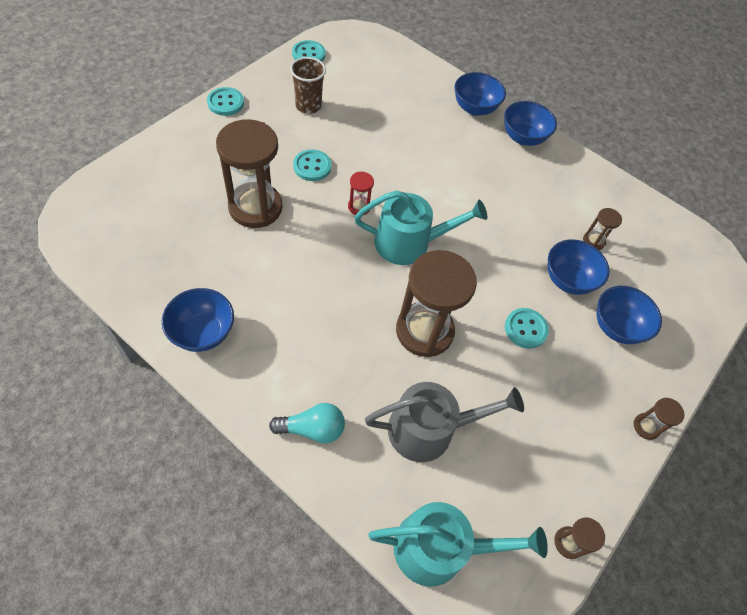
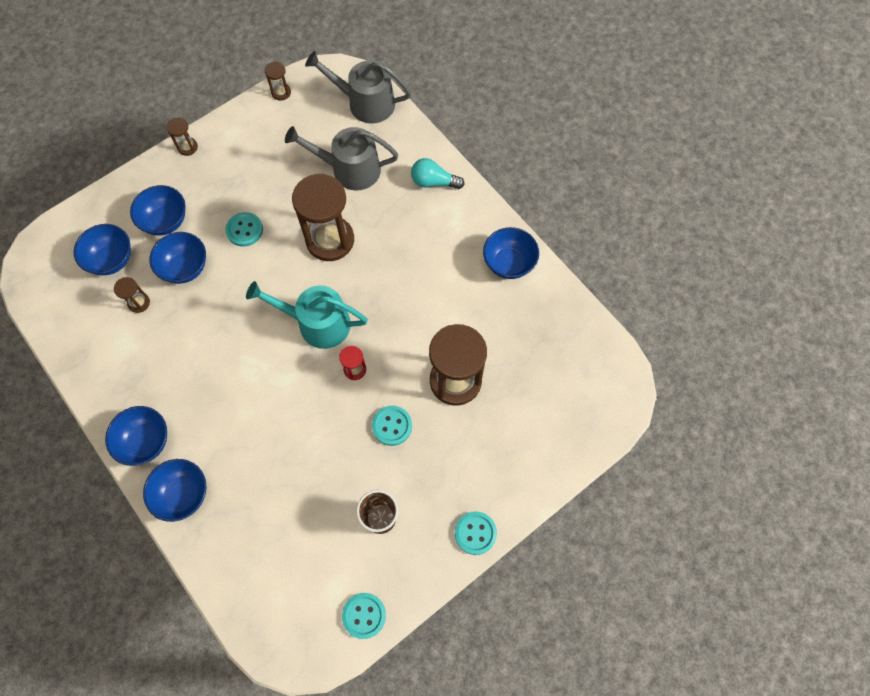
camera: 160 degrees left, 10 degrees up
(439, 548) = (365, 103): turquoise watering can -> grey watering can
(646, 278) = (111, 260): none -> blue bowl

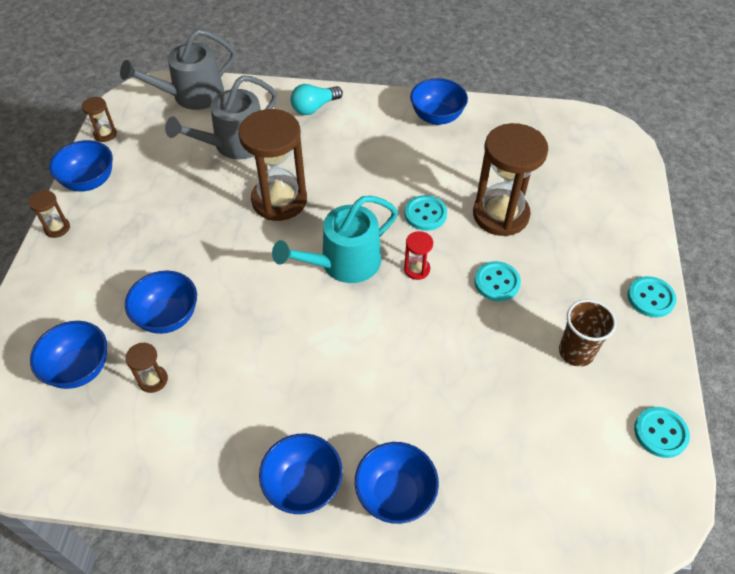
camera: 45 degrees left, 15 degrees down
(165, 221) = (102, 297): blue bowl -> blue bowl (89, 181)
(244, 230) = (192, 248): turquoise button -> turquoise button (425, 214)

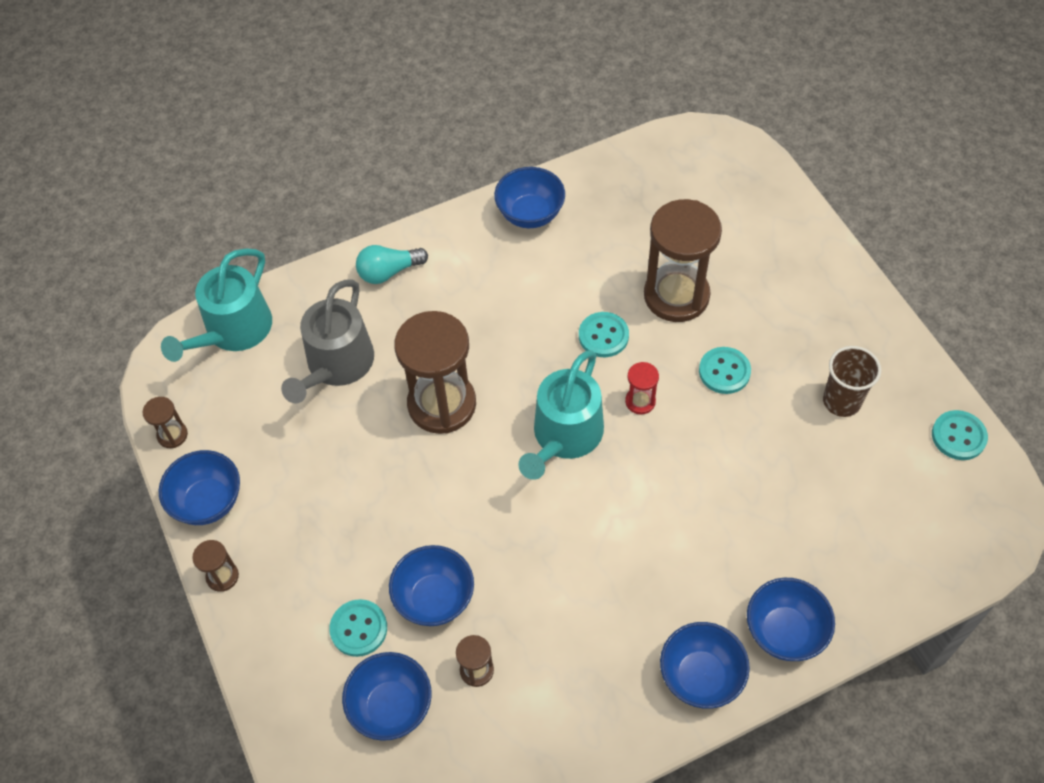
camera: 30 degrees left, 5 degrees up
(192, 95) = (233, 331): grey watering can -> turquoise watering can
(314, 107) = (389, 272): turquoise light bulb -> turquoise light bulb turned 45 degrees clockwise
(650, 298) = (868, 308): turquoise button -> turquoise button (358, 629)

